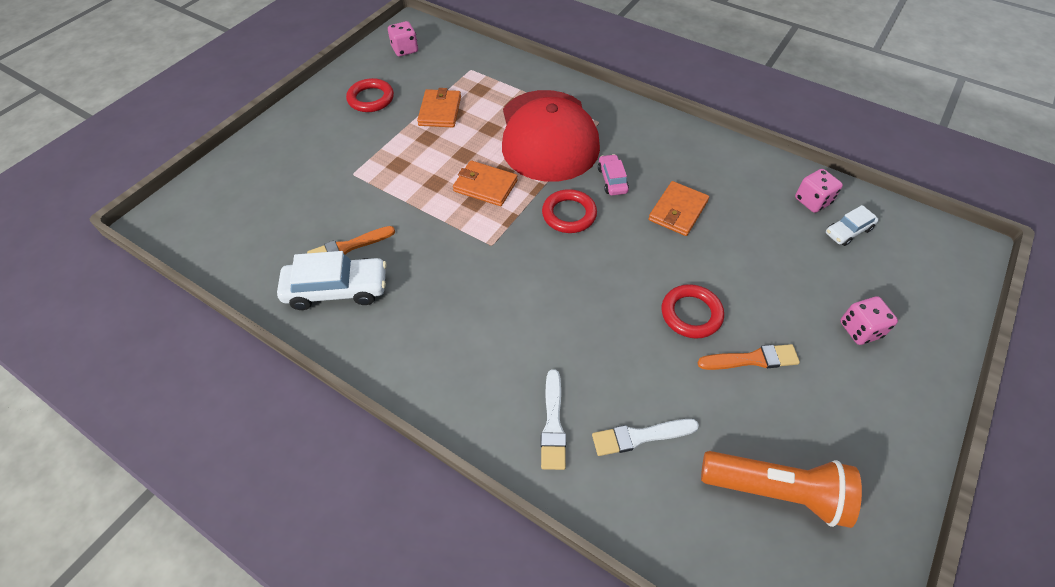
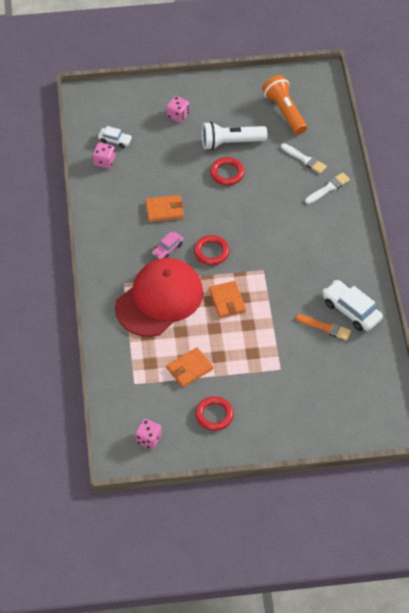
camera: 130 degrees left, 0 degrees up
(752, 359) = (231, 142): orange brush -> white flashlight

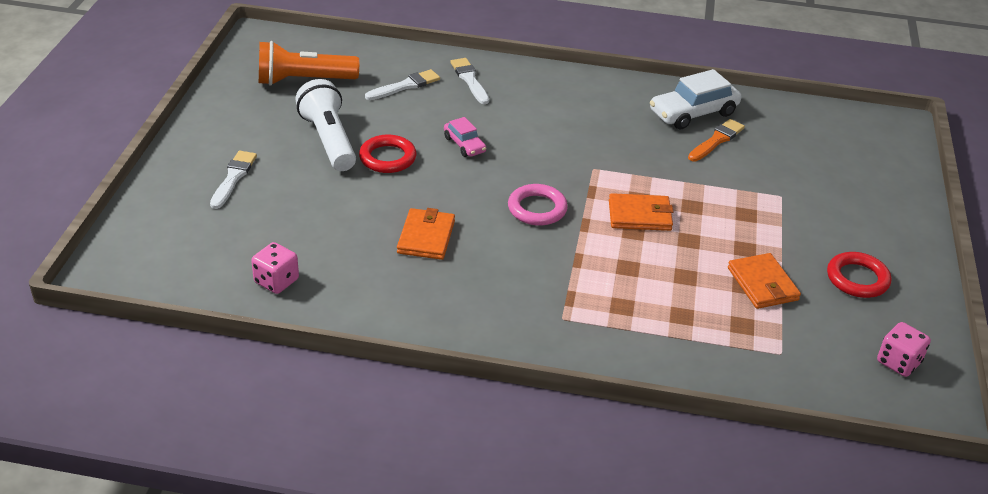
camera: 75 degrees left, 15 degrees down
(115, 140) = (237, 258): white car -> none
(159, 299) = (612, 285): red cap -> none
(168, 249) = (510, 252): pink car -> pink car (464, 145)
(178, 115) = (233, 178): pink dice -> white brush
(211, 252) = (537, 209): red ring -> pink ring
(231, 142) = (329, 140): white flashlight -> white flashlight turned 150 degrees clockwise

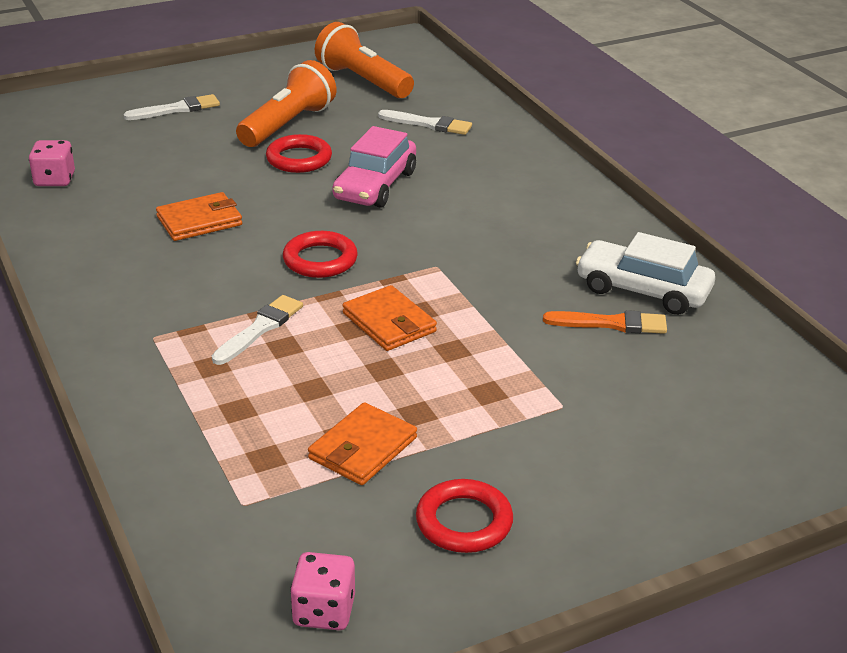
camera: 55 degrees right, 5 degrees down
(329, 140) = (287, 125): white flashlight -> orange flashlight
(464, 145) = (375, 185): pink car -> pink car, size x1.78
(469, 80) = (491, 148): white brush -> white brush (260, 328)
(537, 209) = (320, 260): pink ring -> red ring

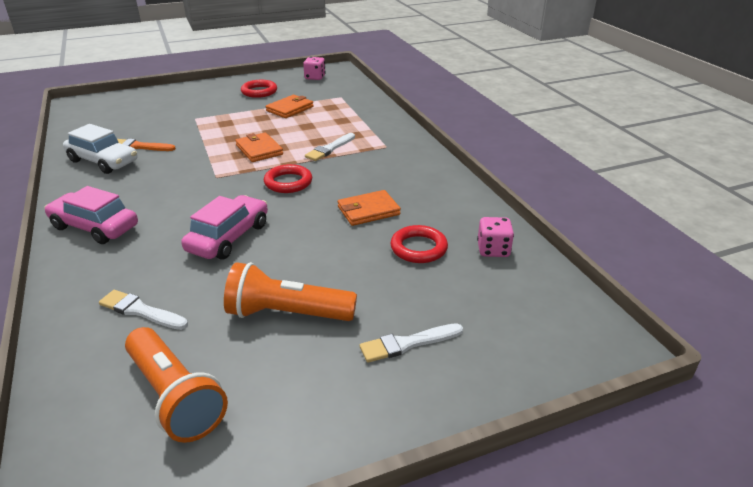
camera: 175 degrees left, 0 degrees up
(287, 125) = (287, 314): orange flashlight -> orange flashlight turned 60 degrees clockwise
(299, 159) = (285, 267): red ring -> red ring (418, 248)
(549, 193) = (95, 227): none -> pink car

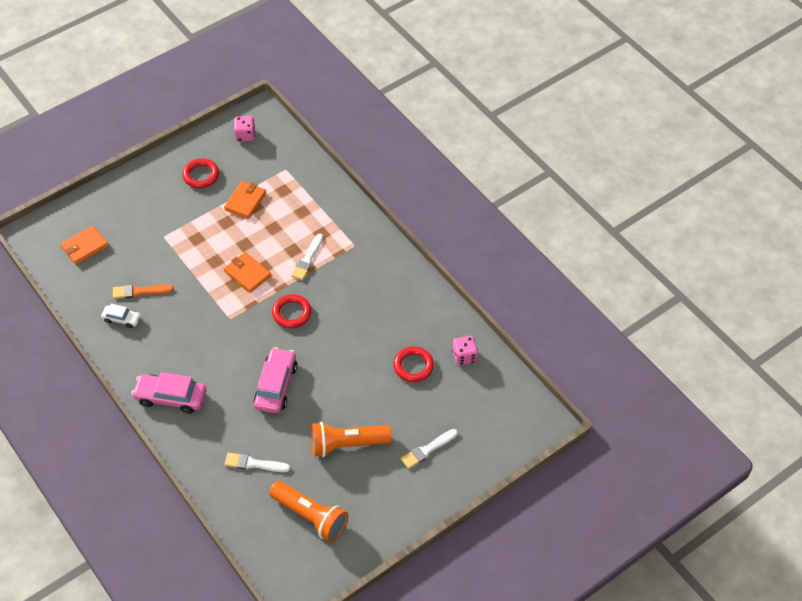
camera: 15 degrees left, 20 degrees up
(103, 161) = (122, 319): white car -> white car, size x0.56
(368, 211) = (366, 334): orange wallet -> orange wallet (85, 247)

